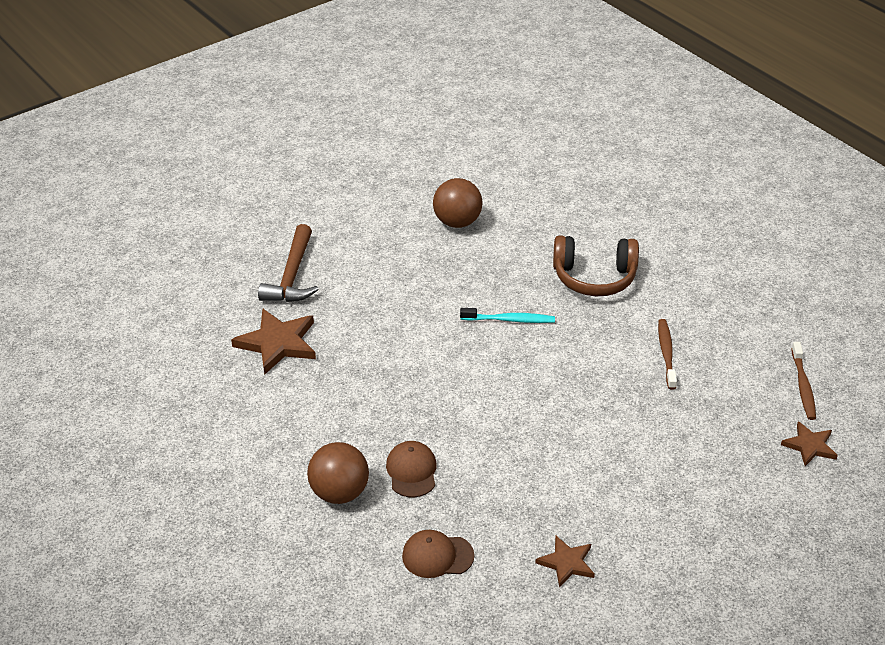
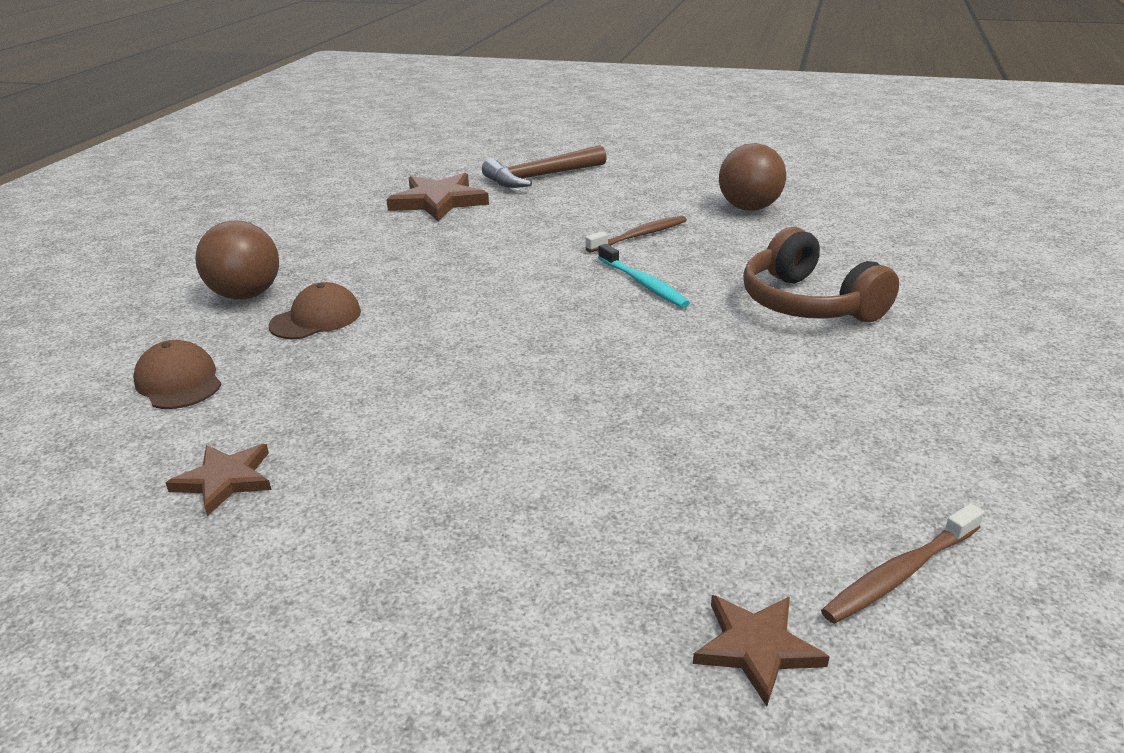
camera: 55 degrees right, 10 degrees down
(666, 353) = (755, 405): brown toothbrush -> brown toothbrush (639, 236)

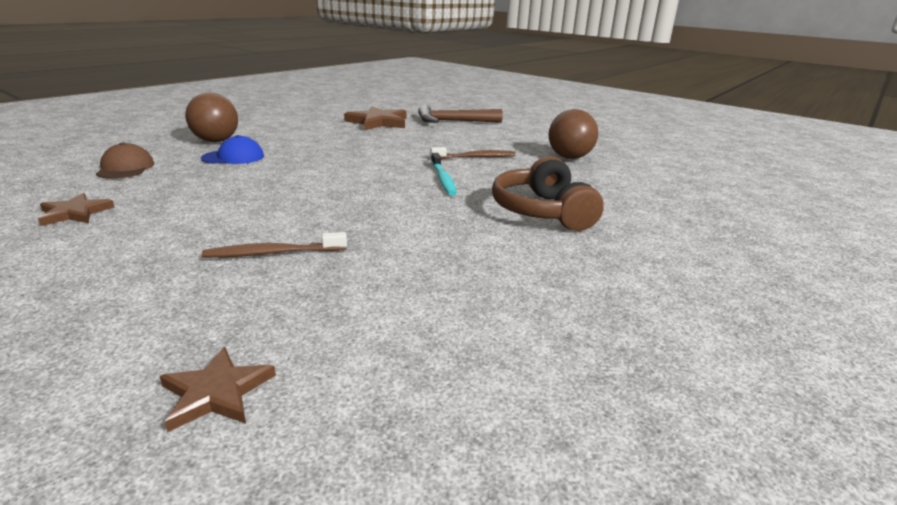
camera: 20 degrees right, 5 degrees down
(316, 318) = (233, 157): brown cap -> blue cap
(899, 573) = (386, 383): brown toothbrush -> brown toothbrush (273, 253)

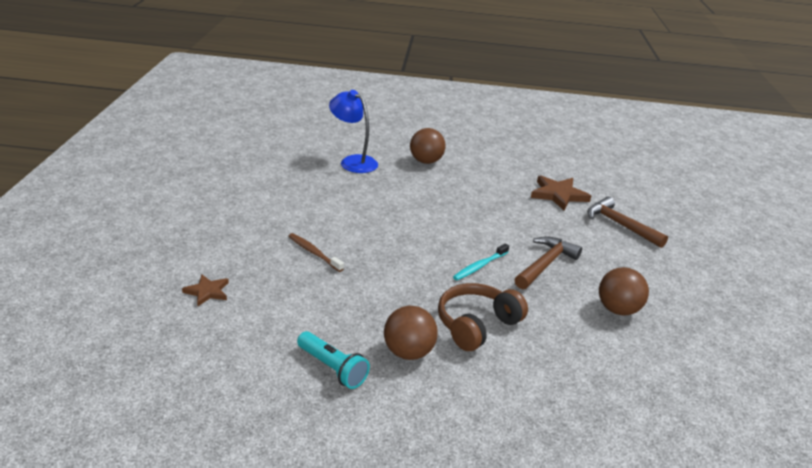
camera: 55 degrees right, 5 degrees up
(75, 213) = (293, 182): brown star -> none
(125, 168) = (353, 161): brown cap -> blue lamp
(233, 157) = (410, 180): blue cap -> none
(475, 157) = (545, 264): brown toothbrush -> brown hammer
(561, 325) = (332, 368): none -> turquoise flashlight
(563, 261) = (408, 352): none -> brown ball

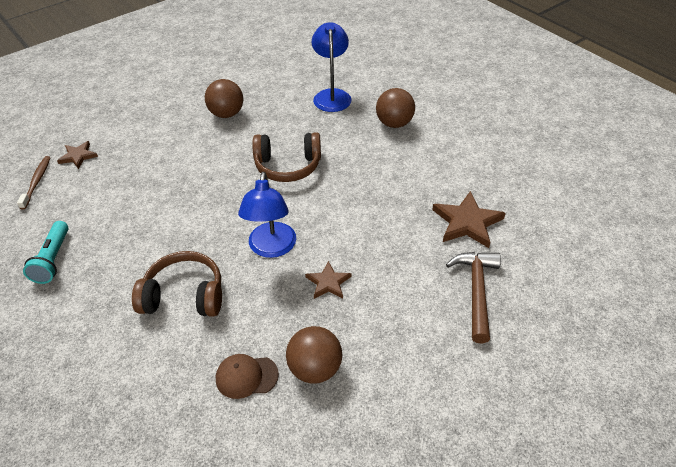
camera: 50 degrees right, 15 degrees up
(314, 253) = (178, 163): brown toothbrush -> brown toothbrush (37, 182)
(401, 216) = (288, 166): none -> brown headphones
(408, 352) = (108, 282): brown ball -> brown ball (226, 114)
(479, 266) = (271, 248): turquoise toothbrush -> blue lamp
(545, 264) = (328, 282): brown hammer -> brown star
(593, 339) = (246, 376): none -> brown cap

